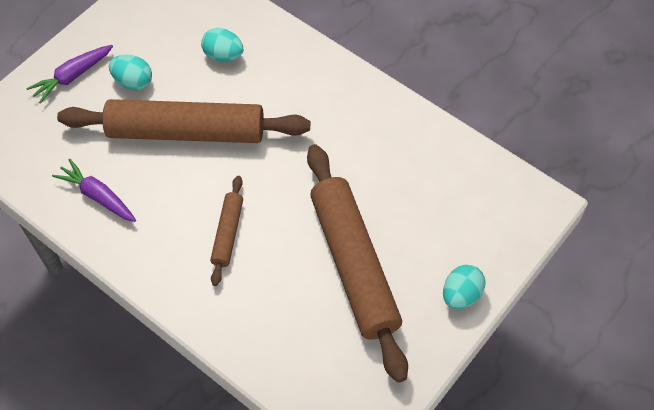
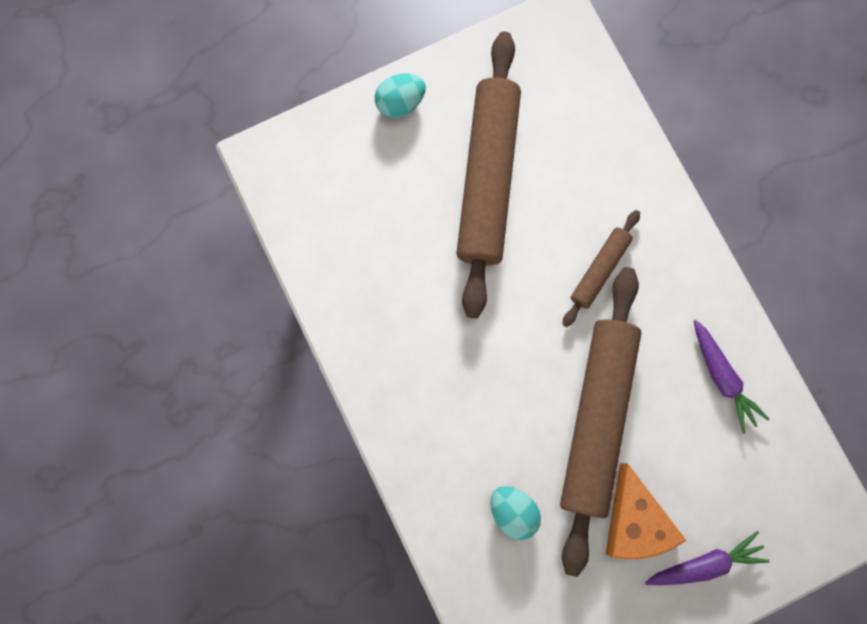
camera: 155 degrees left, 20 degrees up
(133, 82) = (634, 521): turquoise egg -> orange cheese
(186, 132) = (597, 418): brown rolling pin -> brown rolling pin turned 75 degrees clockwise

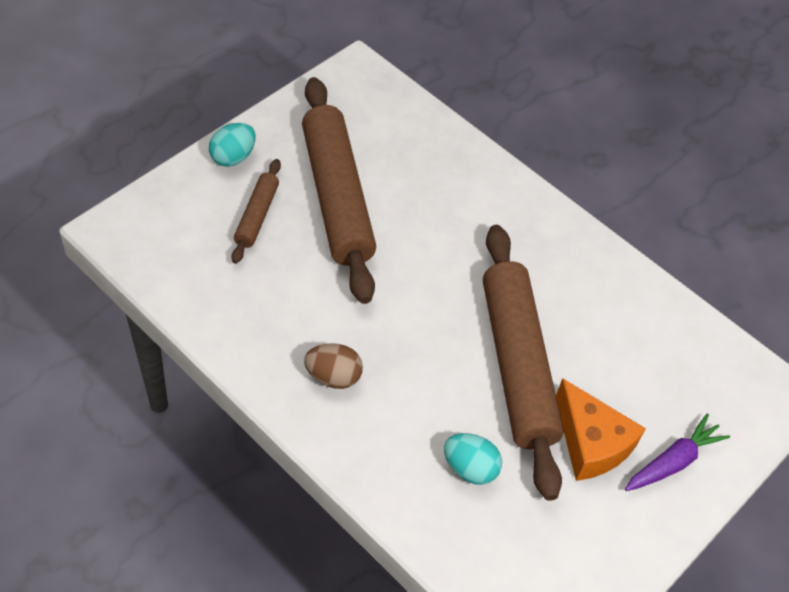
camera: 25 degrees left, 25 degrees down
(420, 380) = (333, 376): none -> brown egg
(600, 270) = (469, 244): brown rolling pin -> brown rolling pin (257, 216)
(722, 377) = (616, 301): purple carrot -> none

